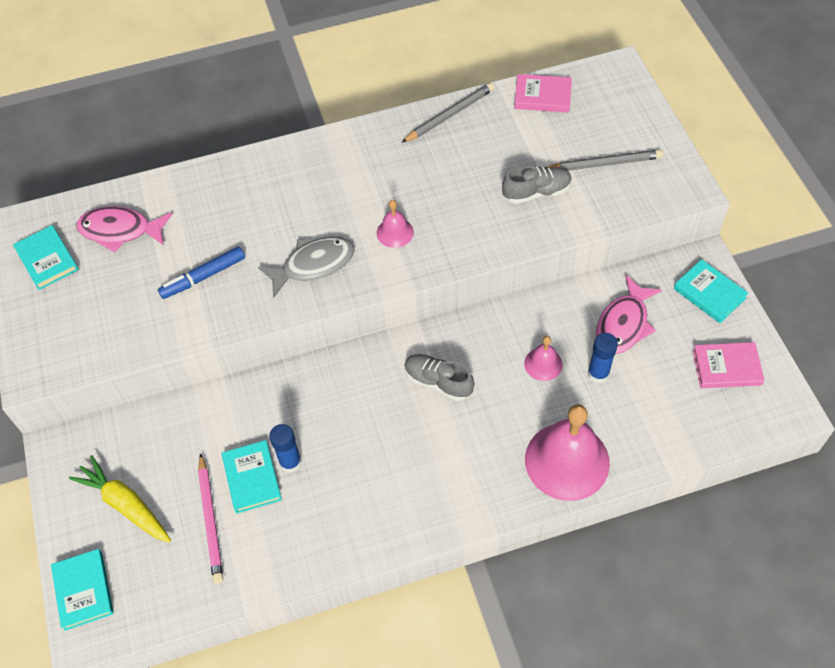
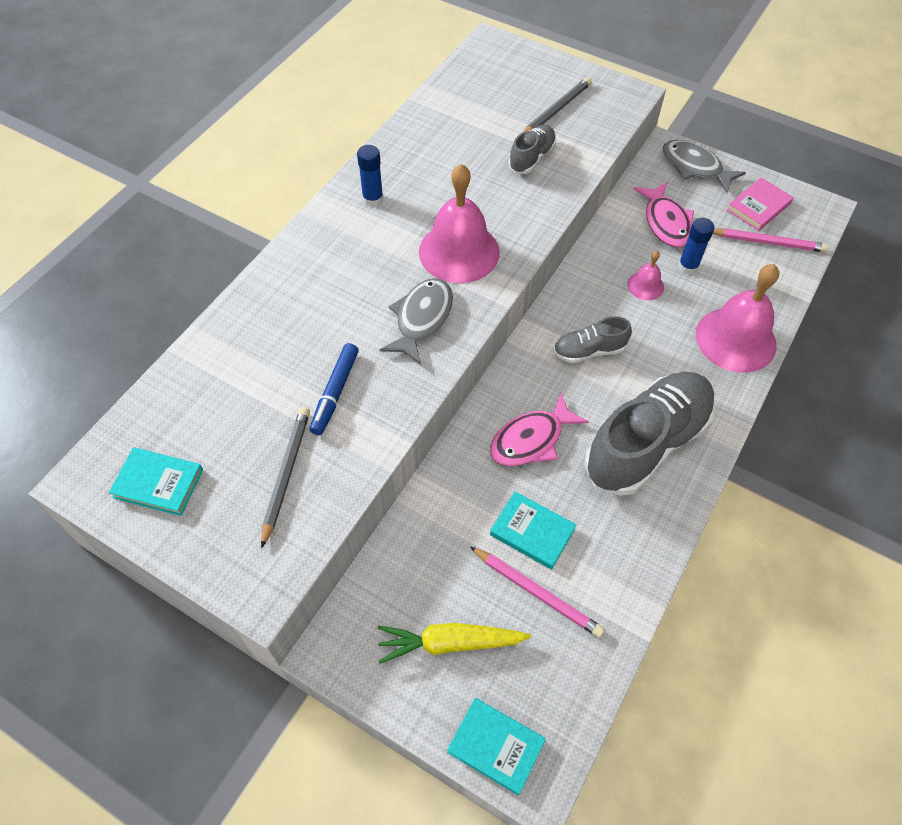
camera: 45 degrees left, 0 degrees up
(120, 231) = (207, 408): pink fish -> pink fish (531, 439)
(290, 462) = (548, 495): blue glue stick -> blue glue stick (373, 199)
(395, 232) = (459, 252): pink bell -> pink bell, size x2.09
(400, 483) = (646, 443): none -> grey shoe
(450, 115) = (401, 141): grey pencil -> grey pencil (286, 474)
(542, 96) = (457, 89): pink book -> none
(696, 403) = (767, 242): none -> pink pencil
(709, 293) = (695, 167): turquoise book -> grey fish

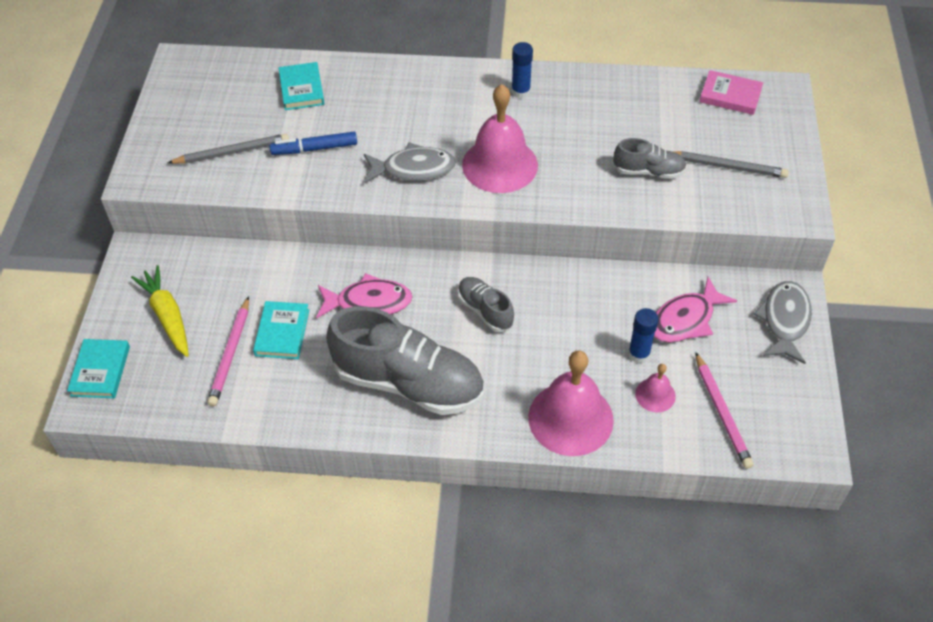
camera: 65 degrees right, 5 degrees down
(158, 483) = (194, 95): turquoise book -> turquoise book (301, 89)
(531, 439) = (369, 302): pink fish -> pink fish turned 150 degrees clockwise
(645, 286) = (590, 328): pink bell -> pink bell (655, 395)
(758, 207) = (768, 391): pink book -> pink book (730, 95)

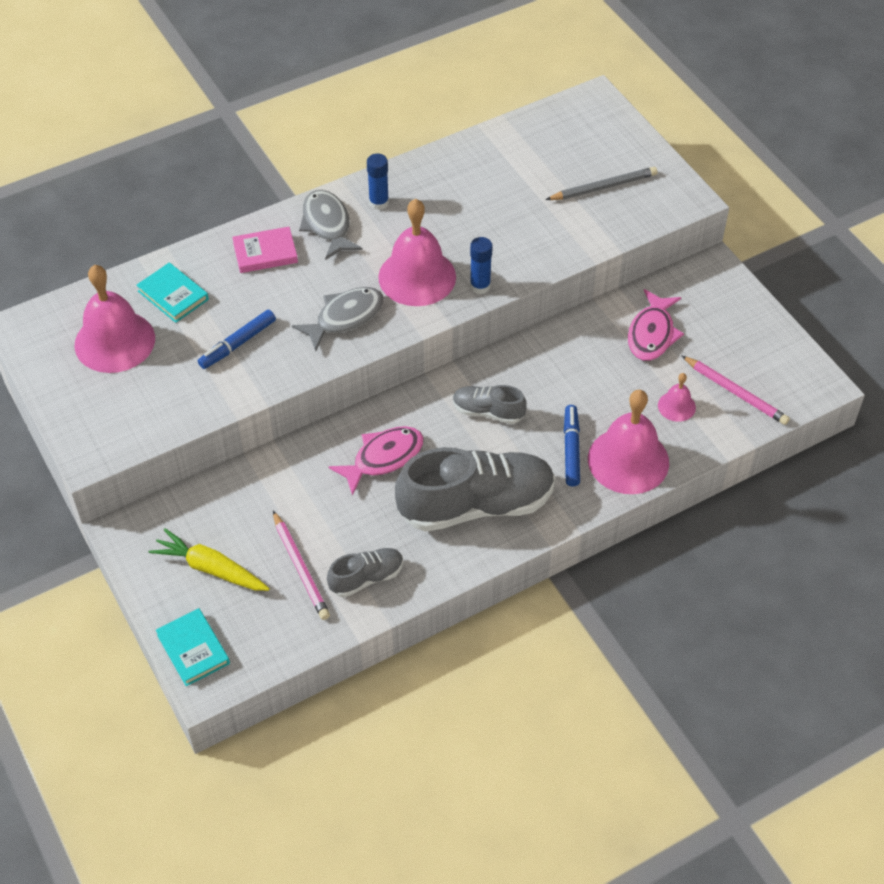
camera: 35 degrees left, 0 degrees up
(230, 103) = (114, 341): none -> pink bell
(232, 152) = (161, 386): grey pencil -> none
(282, 332) = (330, 525): turquoise book -> none
(528, 381) = (571, 449): none -> blue marker
(639, 354) = (638, 381): blue glue stick -> blue glue stick (480, 286)
(648, 171) = (545, 222): grey shoe -> grey shoe (366, 578)
(730, 95) = (557, 124): pink book -> pink book (265, 253)
(784, 320) = (725, 295): grey fish -> grey fish (327, 225)

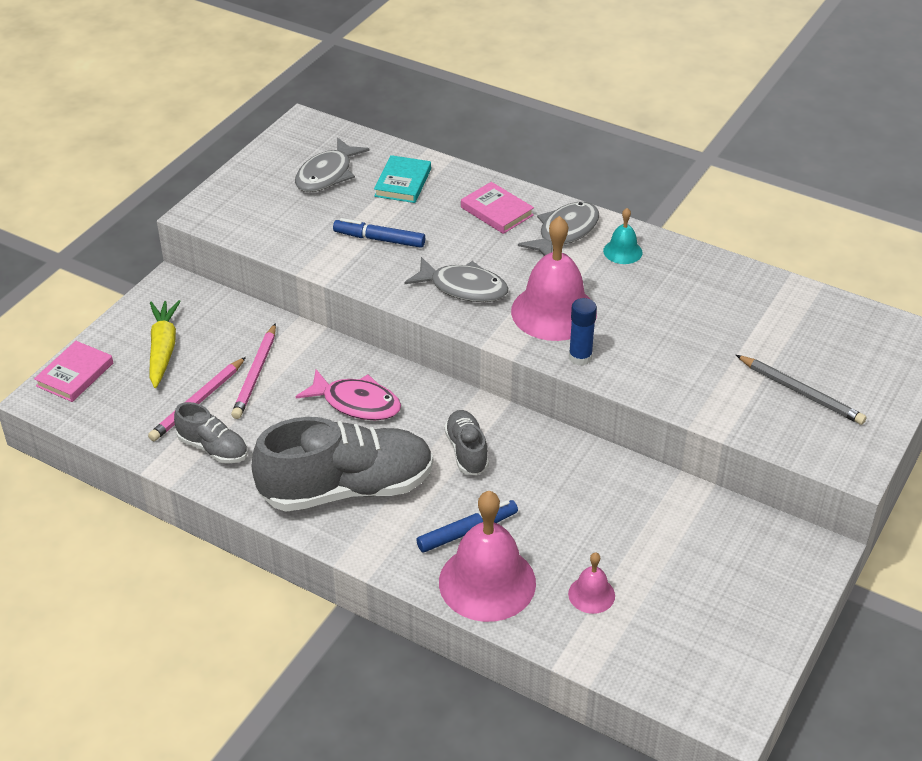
camera: 60 degrees right, 10 degrees down
(114, 341) = (327, 174): pink bell -> grey fish
(193, 649) = (75, 375): turquoise book -> pink book
(379, 203) = (622, 251): blue glue stick -> turquoise bell
(476, 505) = (347, 488): grey shoe -> grey shoe turned 60 degrees counterclockwise
(652, 334) = (674, 536): pink fish -> none
(735, 392) = (653, 639): pink pencil -> pink pencil (255, 374)

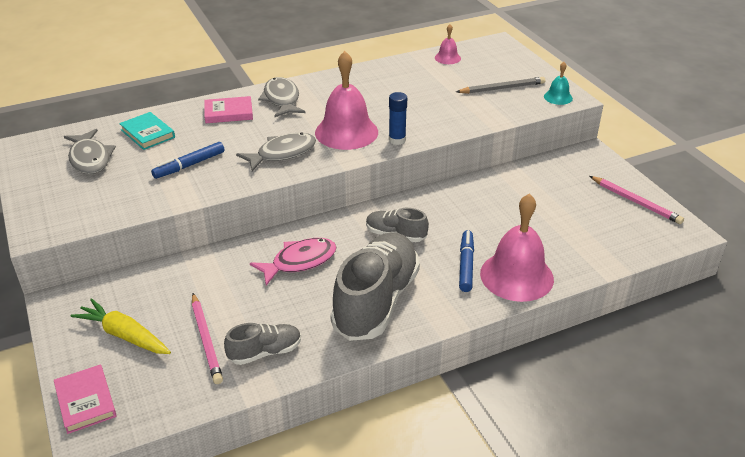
camera: 55 degrees left, 5 degrees down
(255, 374) = (213, 297): pink pencil -> pink pencil (635, 202)
(591, 594) = (560, 240): pink bell -> pink bell (447, 58)
(622, 251) = (324, 89): turquoise bell -> turquoise bell (558, 97)

